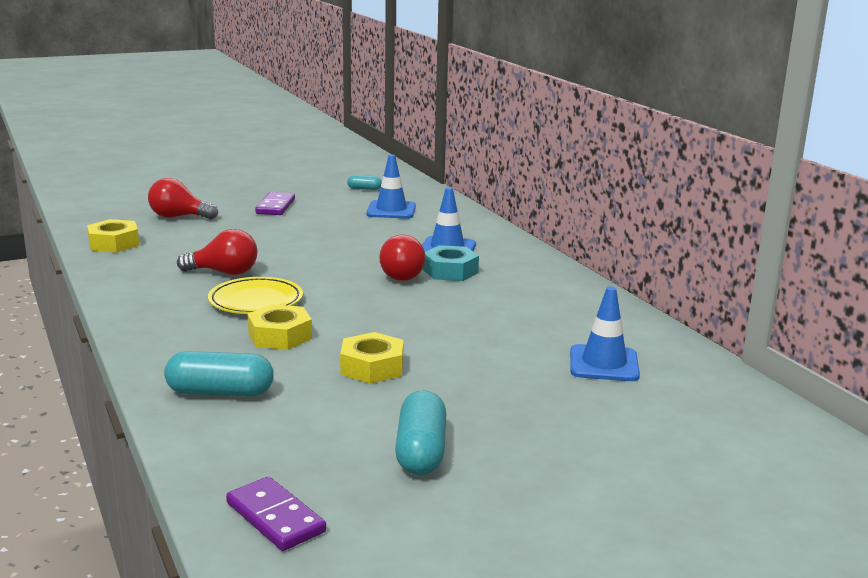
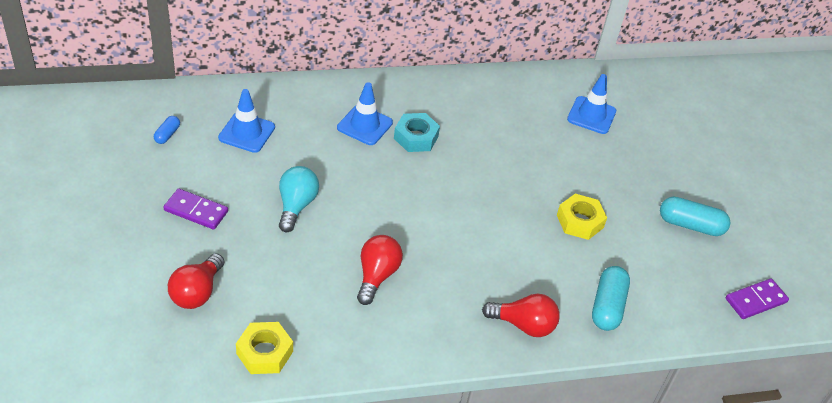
camera: 80 degrees left, 25 degrees up
(256, 301) = (448, 264): yellow plate -> none
(280, 336) = (520, 260): yellow nut -> none
(304, 235) = (296, 206): none -> turquoise light bulb
(364, 189) = (167, 135): turquoise capsule -> blue capsule
(402, 275) = (416, 166): red light bulb -> red light bulb (523, 325)

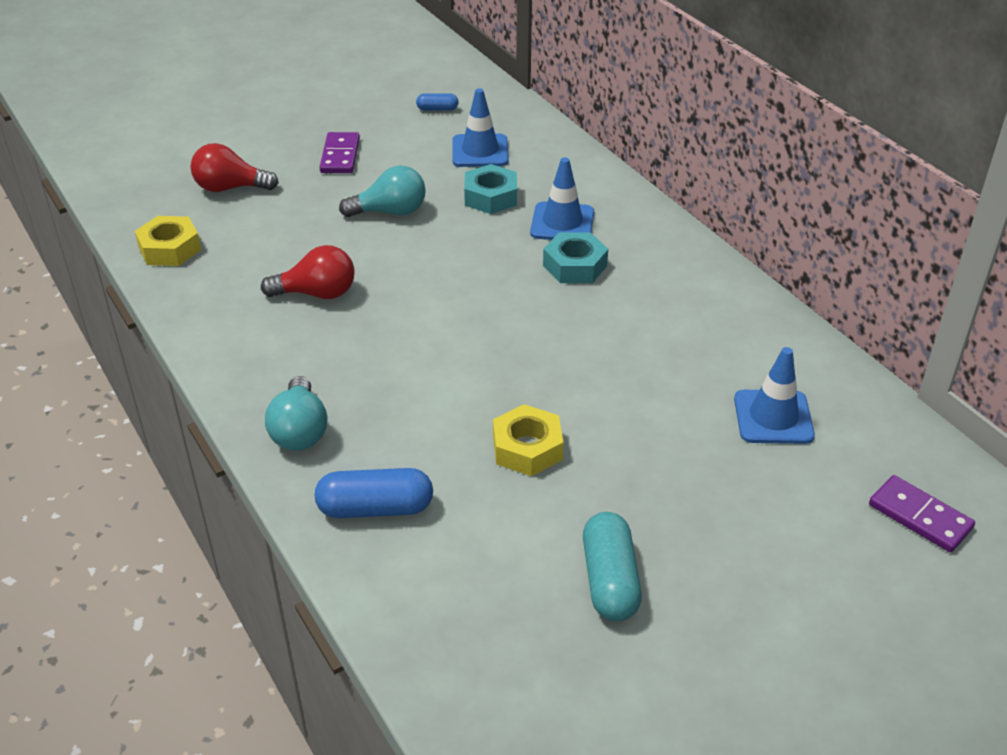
camera: 75 degrees right, 5 degrees down
(311, 148) = (491, 197): none -> turquoise nut
(523, 325) = (299, 431): red light bulb -> turquoise light bulb
(607, 306) = (375, 508): turquoise capsule -> blue capsule
(755, 300) = (487, 696): purple domino -> purple domino (920, 516)

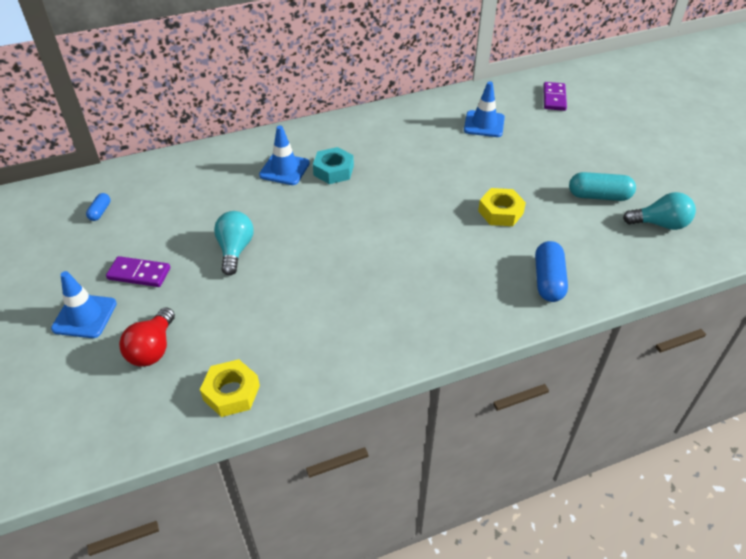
camera: 80 degrees left, 5 degrees up
(299, 431) = (476, 313): turquoise light bulb -> turquoise light bulb (660, 224)
(317, 293) = (326, 297): red light bulb -> none
(480, 151) = (176, 196): blue traffic cone -> blue traffic cone (84, 316)
(491, 197) = (239, 197): turquoise nut -> none
(920, 516) = (554, 98): purple domino -> purple domino turned 45 degrees counterclockwise

